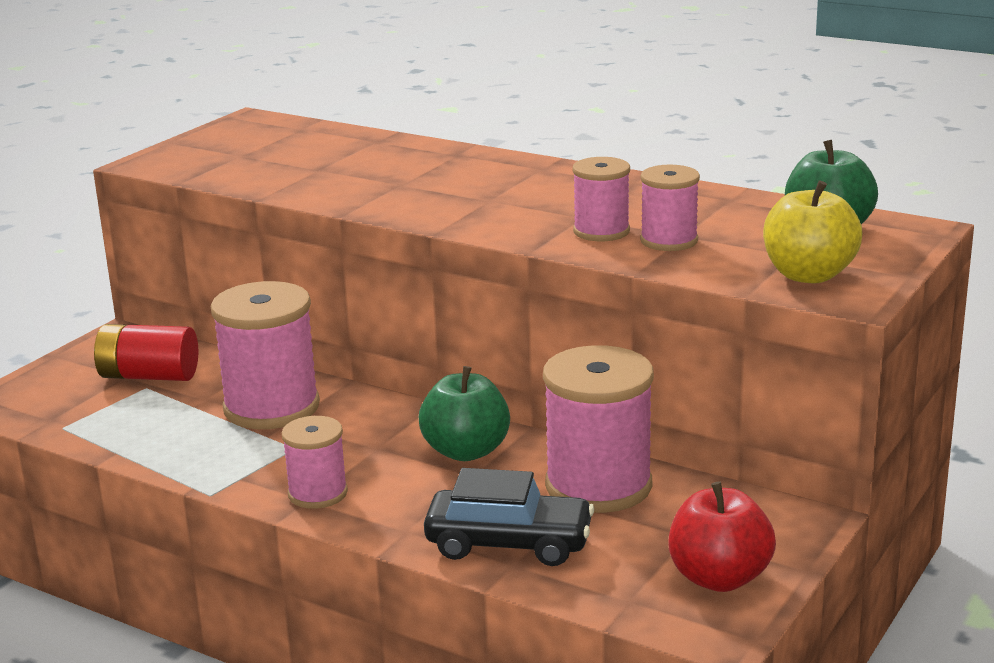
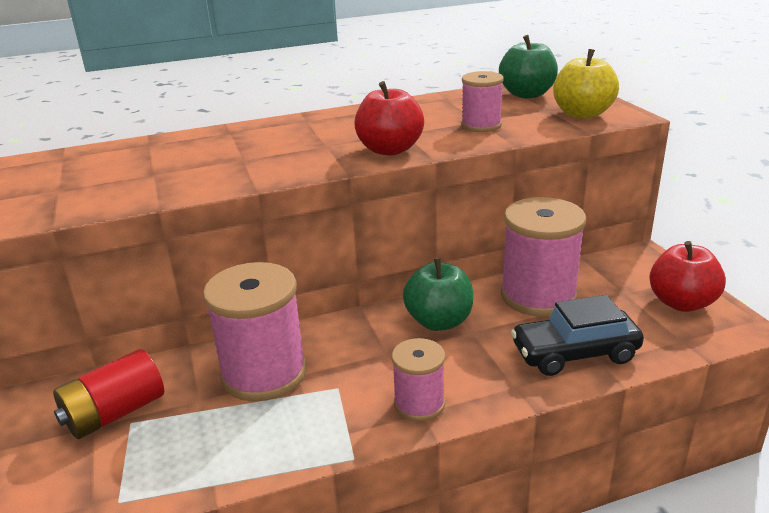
camera: 50 degrees left, 5 degrees up
(509, 543) = (574, 353): black car -> black car turned 150 degrees counterclockwise
(522, 227) = (390, 150): none -> red apple
(601, 231) = (436, 135): pink spool -> none

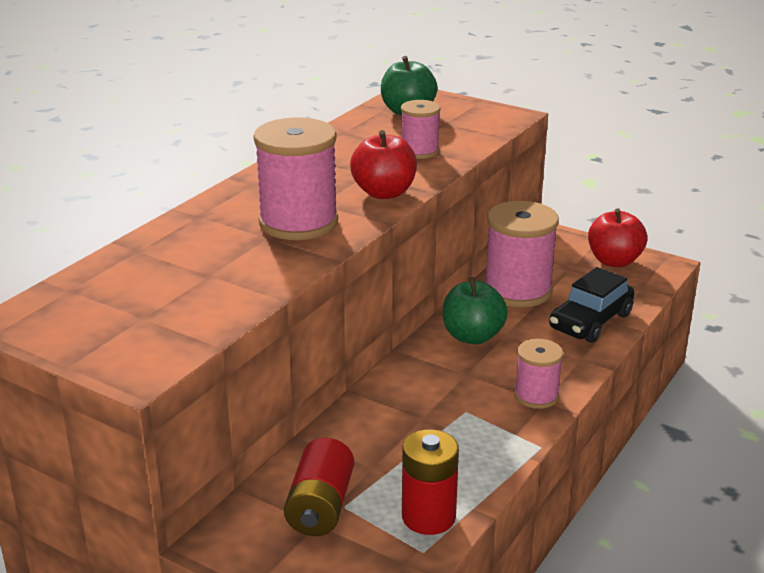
camera: 40 degrees left, 0 degrees up
(168, 471) = (428, 517): none -> red battery
(264, 373) = (395, 427): pink spool -> pink spool (298, 223)
(582, 114) = (480, 121): yellow apple -> none

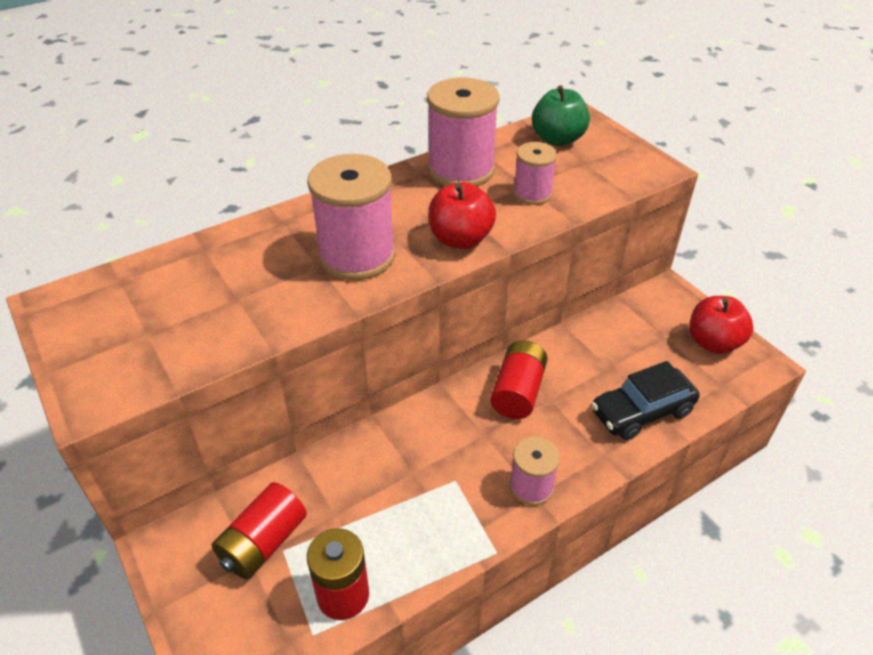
camera: 25 degrees right, 15 degrees up
(472, 336) = (517, 392): green apple -> red battery
(517, 290) = (594, 350): pink spool -> pink spool (461, 170)

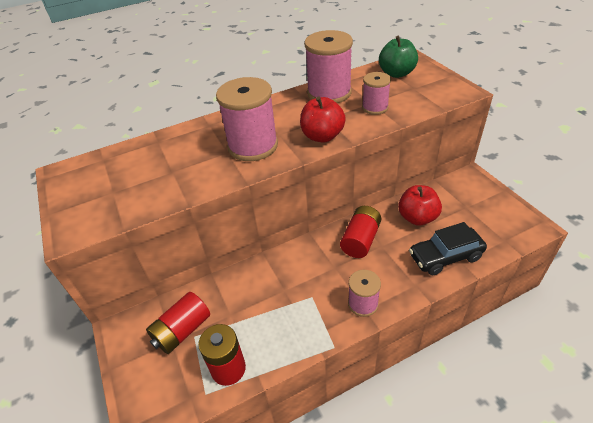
camera: 10 degrees right, 0 degrees up
(713, 342) = (500, 211): red apple -> red apple (417, 217)

